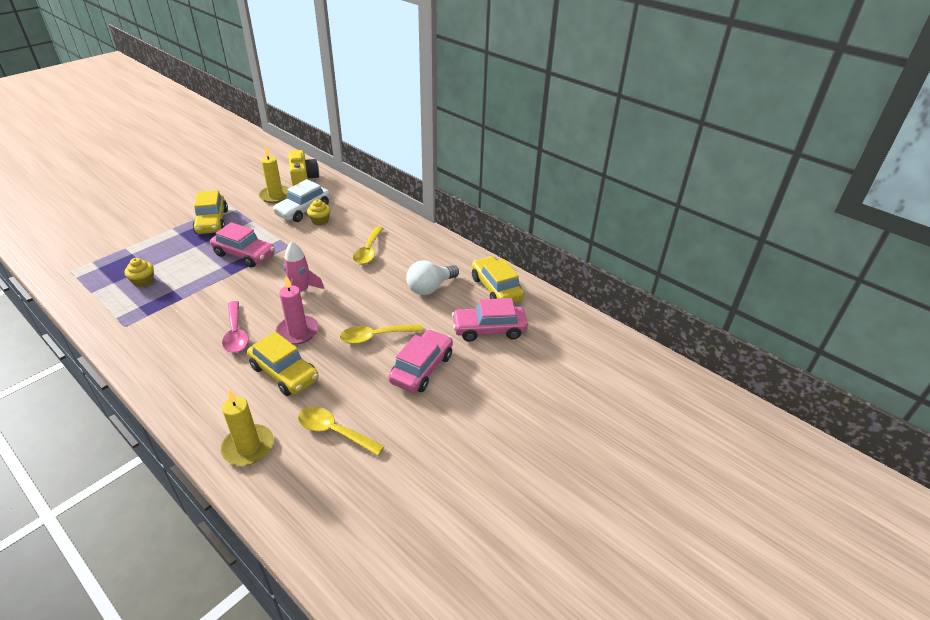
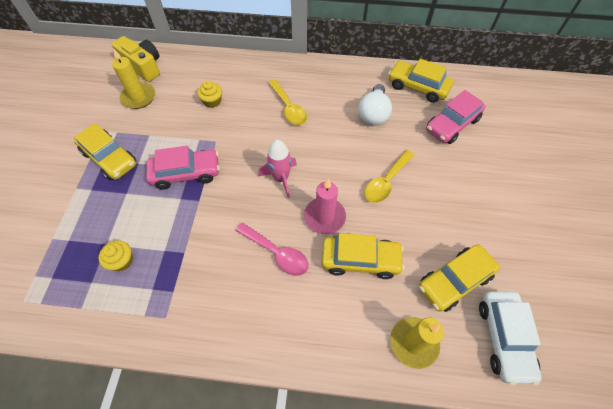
camera: 35 degrees left, 20 degrees up
(303, 210) = (184, 98): white car -> white car (504, 338)
(334, 431) = (454, 281): yellow spoon -> yellow car
(422, 368) = (448, 186): pink car -> none

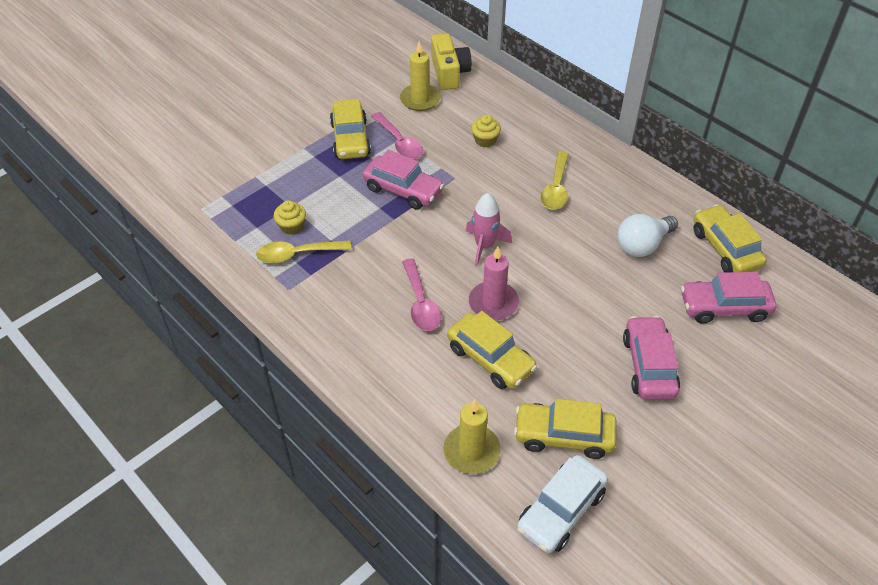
camera: 40 degrees right, 10 degrees down
(151, 138) = (399, 142): none -> pink spoon
(386, 182) = (587, 313): yellow spoon -> yellow spoon (297, 254)
(451, 192) = (648, 365): none -> pink car

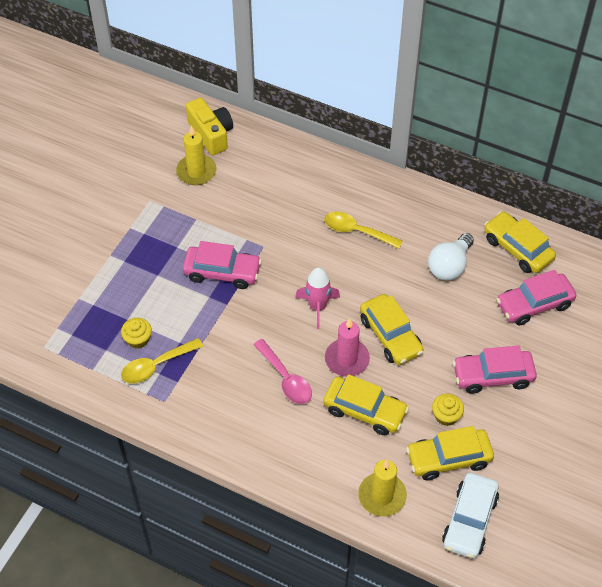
camera: 20 degrees left, 5 degrees up
(350, 139) = (150, 233): yellow car -> yellow car (390, 336)
(399, 142) = (197, 224): pink spoon -> none
(485, 140) = (274, 199): yellow cupcake -> yellow cupcake (446, 416)
(556, 188) = (356, 231): yellow spoon -> yellow spoon turned 120 degrees clockwise
(648, 365) = (492, 376): pink car -> pink car turned 75 degrees counterclockwise

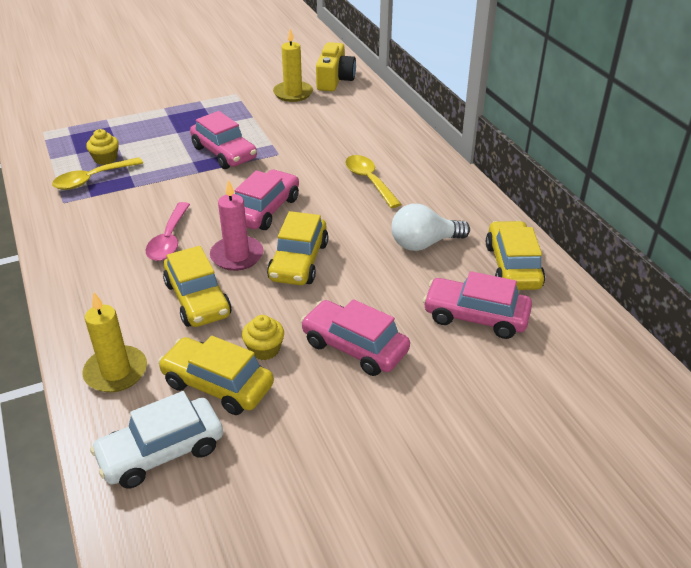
camera: 40 degrees right, 15 degrees down
(156, 366) = (92, 179): yellow spoon -> yellow spoon turned 45 degrees counterclockwise
(317, 307) = (265, 210): pink rocket -> pink car

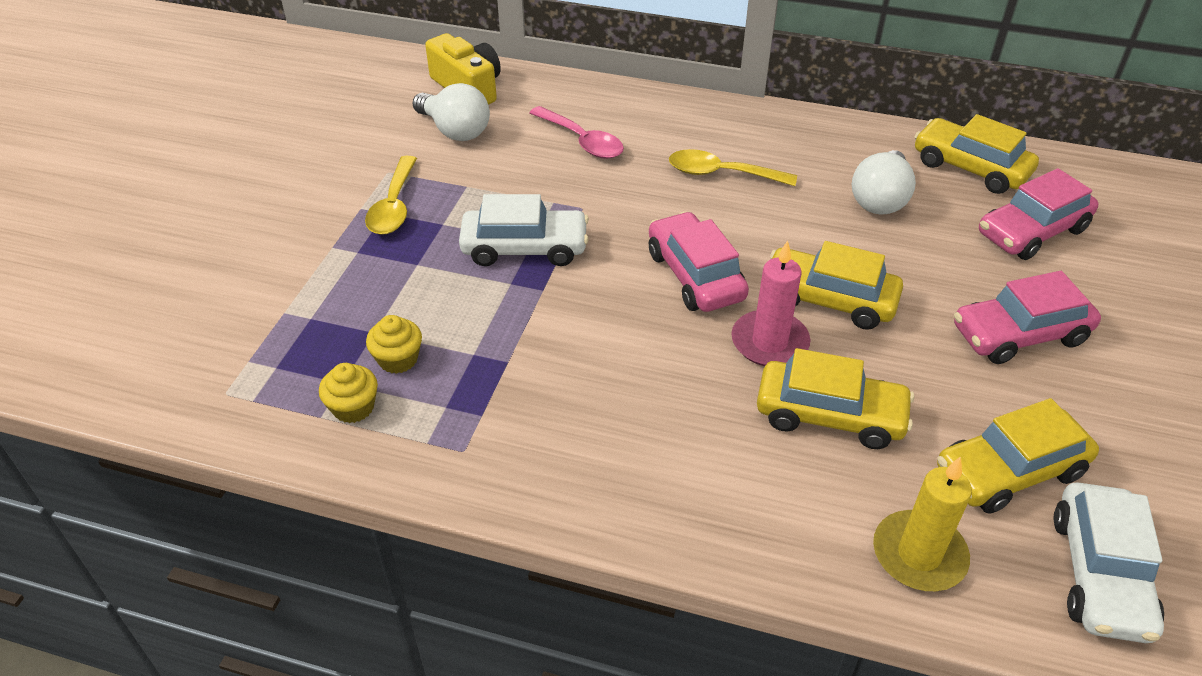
camera: 50 degrees left, 5 degrees up
(92, 179) = (438, 395): yellow spoon -> yellow spoon (394, 206)
(169, 240) = (675, 384): pink spoon -> pink spoon (582, 141)
(224, 153) = (525, 248): pink car -> white car
(264, 349) = (972, 404): yellow cupcake -> yellow cupcake (353, 407)
(293, 93) = (455, 131): yellow candle -> white light bulb
(299, 261) = (828, 300): yellow car -> yellow car turned 150 degrees clockwise

